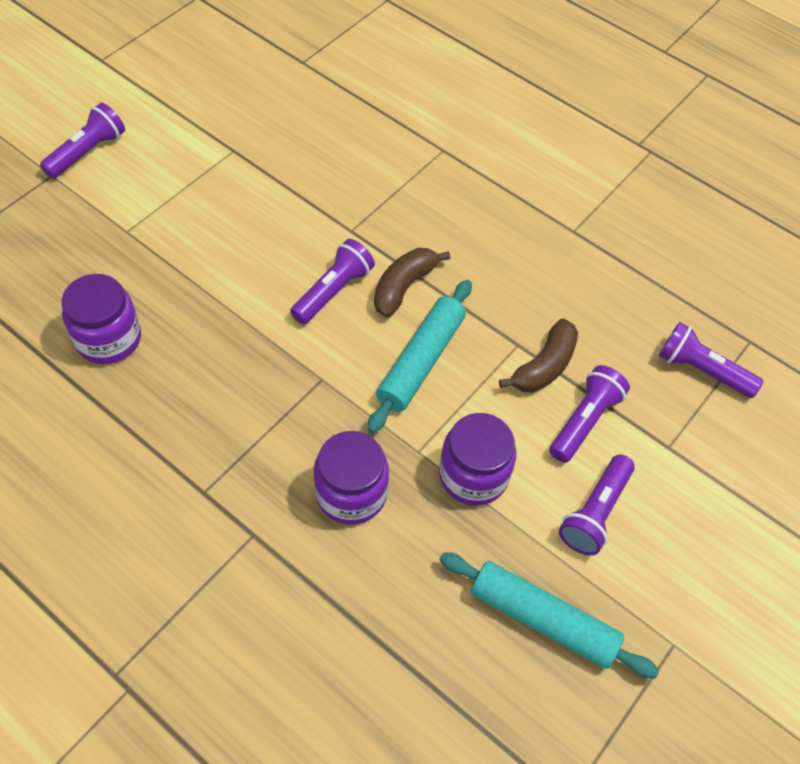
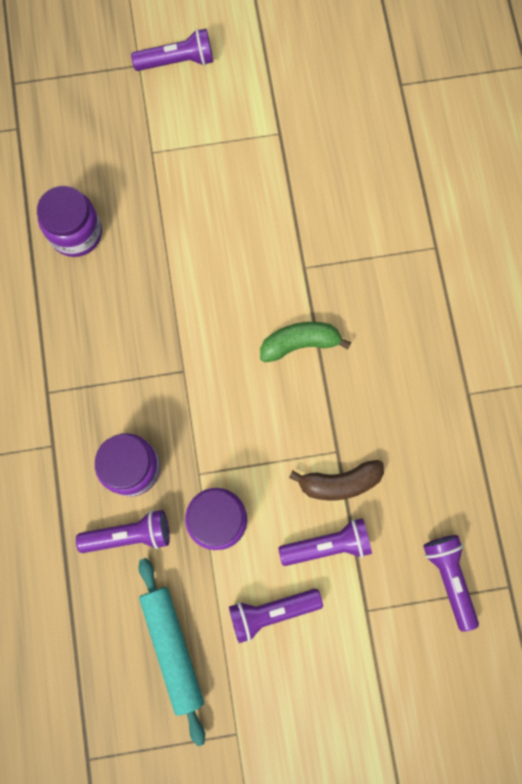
camera: 45 degrees right, 20 degrees up
(333, 291) = (249, 308): purple flashlight -> purple flashlight (130, 534)
(404, 287) = (299, 343): brown banana -> green banana
(420, 361) = (259, 410): turquoise rolling pin -> none

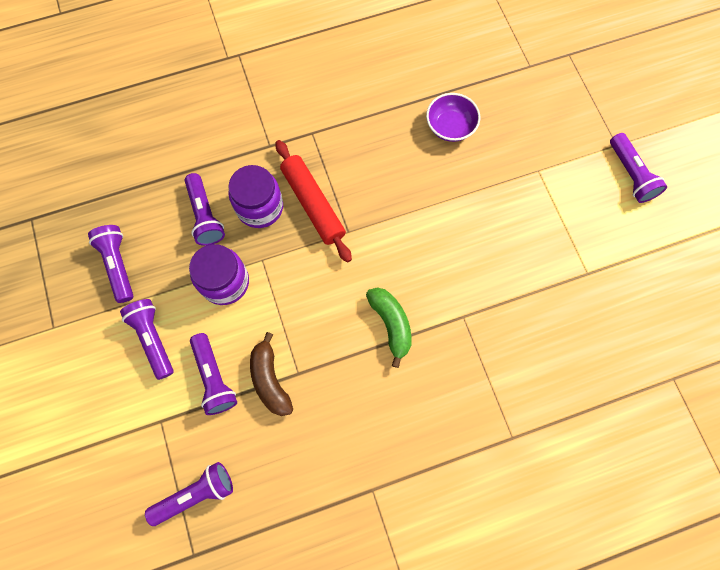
camera: 80 degrees right, 5 degrees down
(76, 233) = (450, 126): purple jar -> purple bowl
(141, 404) = (313, 204): none -> red rolling pin
(172, 648) = (118, 265): turquoise rolling pin -> purple flashlight

